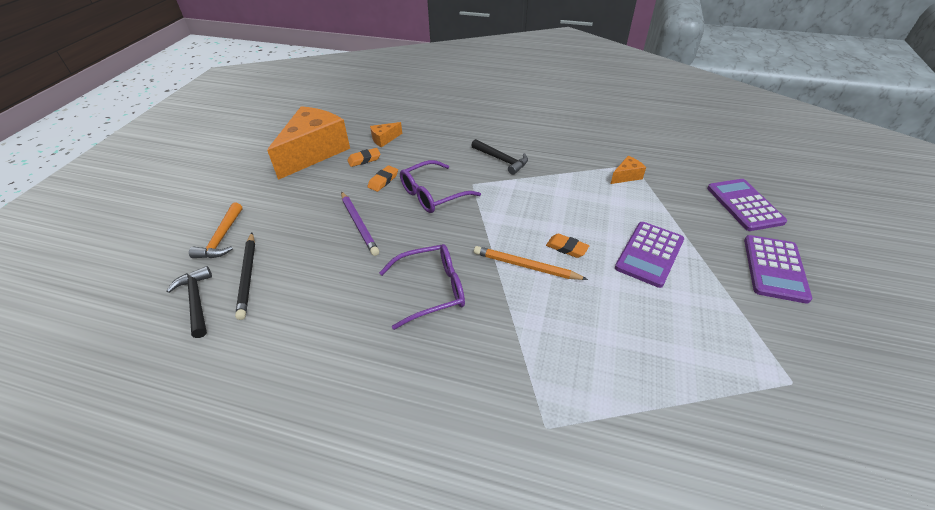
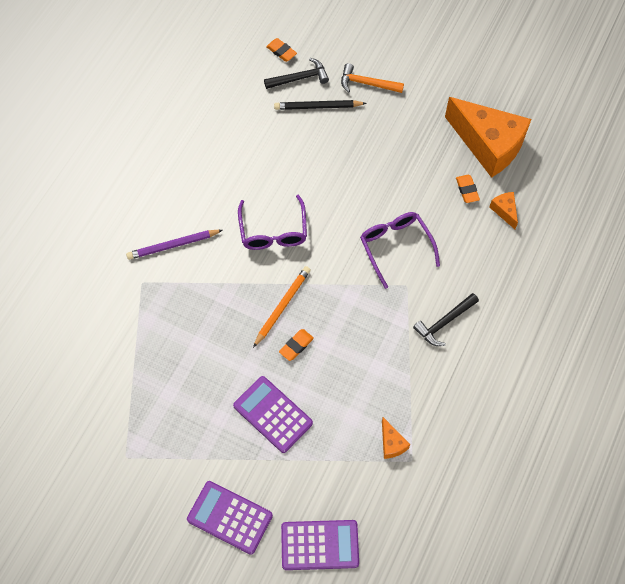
camera: 100 degrees right, 20 degrees up
(359, 224) = (363, 183): purple pencil -> purple pencil (173, 245)
(383, 181) = (426, 205): orange eraser -> orange eraser (281, 51)

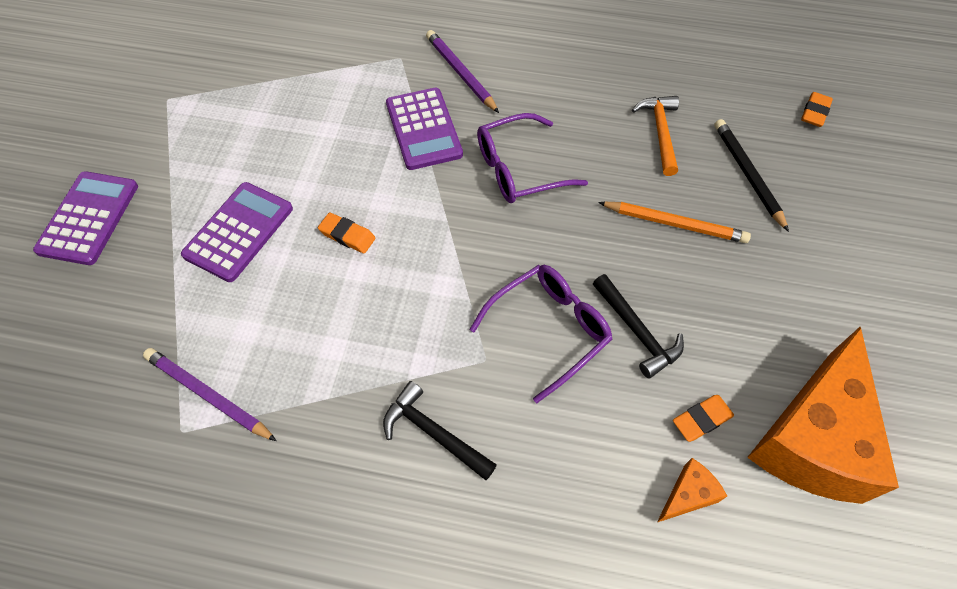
camera: 75 degrees right, 5 degrees down
(282, 306) = (405, 205): orange pencil -> orange pencil (675, 224)
(300, 78) = (783, 143): black hammer -> black hammer (636, 331)
(320, 545) = (45, 332): purple calculator -> purple calculator (423, 129)
(367, 83) = (826, 227): orange hammer -> orange hammer (660, 133)
(391, 443) = (208, 395): orange cheese -> purple pencil

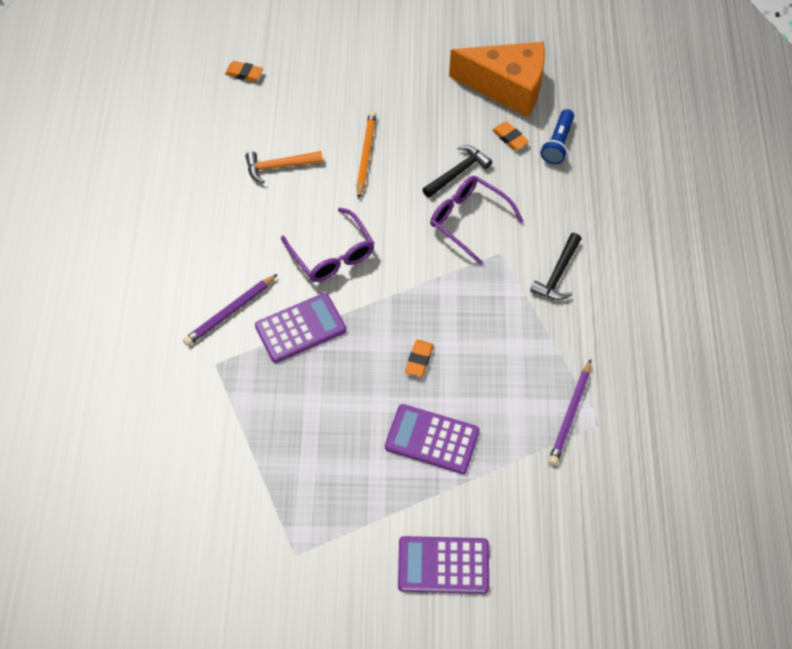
camera: 100 degrees left, 0 degrees up
(687, 495) = (558, 144): orange cheese -> blue flashlight
(747, 174) = (312, 114): black pencil -> none

